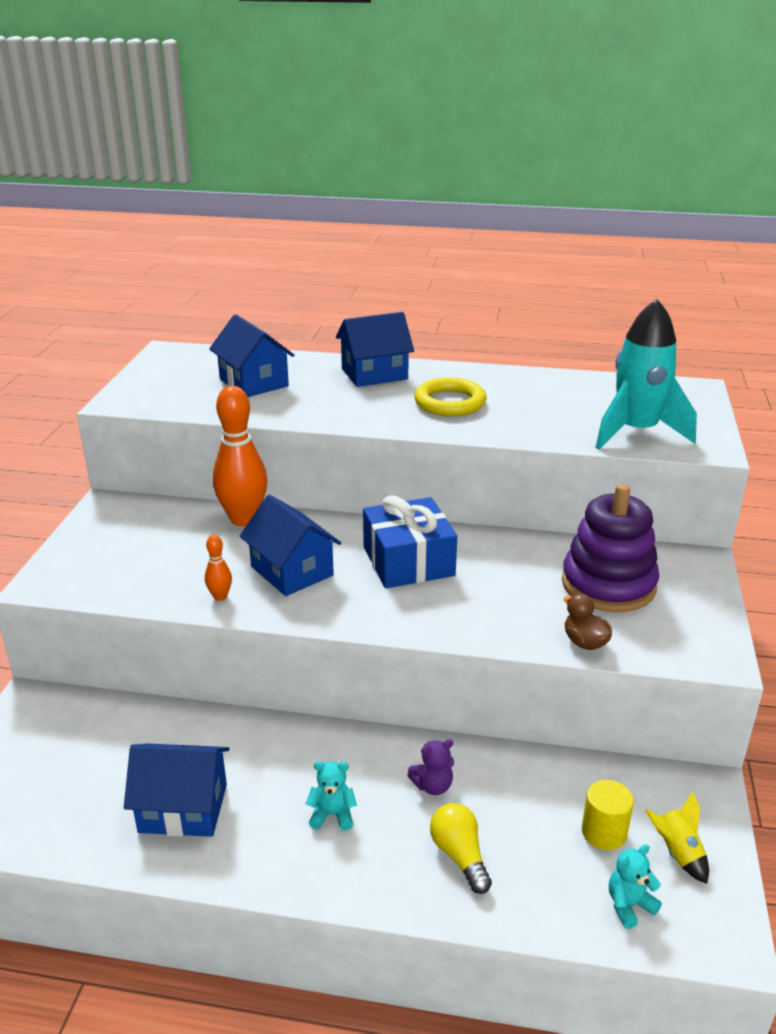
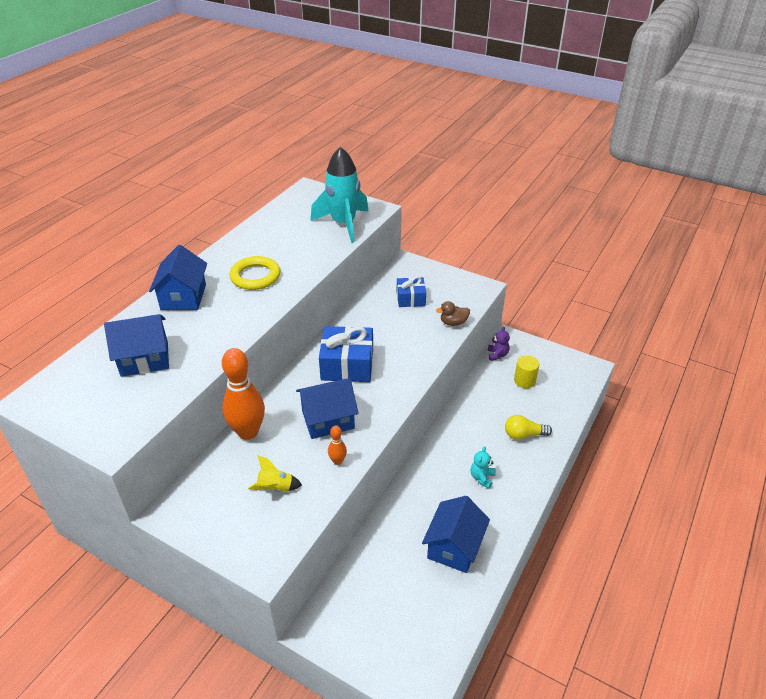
camera: 70 degrees left, 10 degrees up
(433, 786) = (475, 431): purple teddy bear -> purple teddy bear (497, 355)
(608, 584) = (410, 298): purple stacking toy -> blue gift
(629, 905) = (566, 388): turquoise teddy bear -> none
(677, 852) = (542, 362): yellow rocket -> yellow rocket (275, 488)

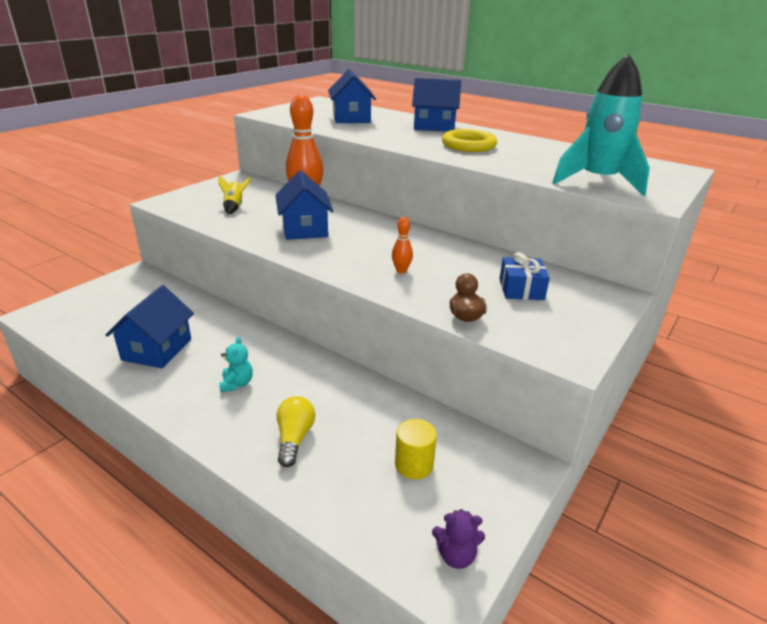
camera: 95 degrees right, 10 degrees down
(337, 461) = (247, 230): orange bowling pin -> orange bowling pin (401, 271)
(347, 365) = (385, 241): blue gift -> none
(454, 546) = (157, 349): blue house -> blue house turned 75 degrees clockwise
(482, 478) = (237, 384): turquoise teddy bear -> turquoise teddy bear turned 60 degrees clockwise
(497, 355) = (481, 442): purple teddy bear -> purple teddy bear (456, 555)

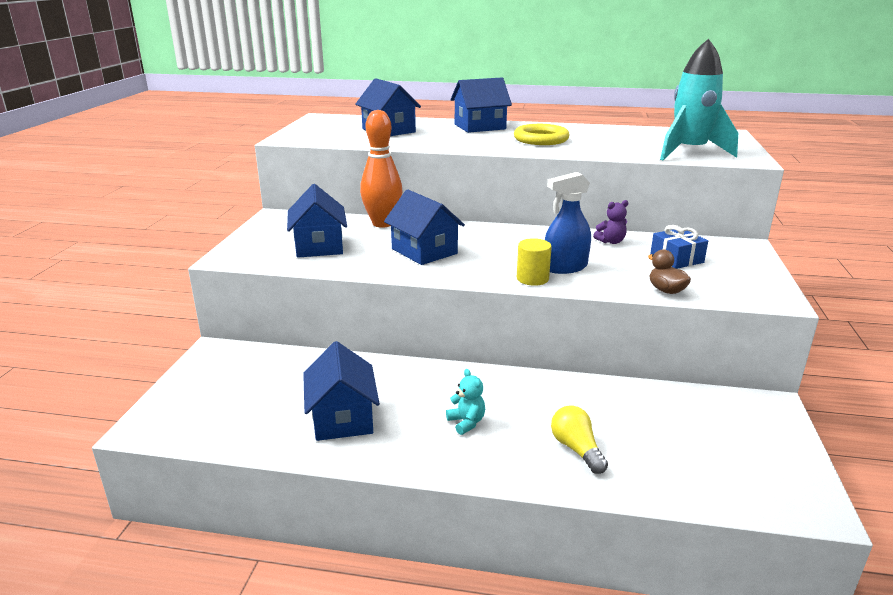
camera: 25 degrees left, 5 degrees down
(234, 207) = (319, 246): yellow rocket -> blue house
(401, 271) = (565, 267): orange bowling pin -> blue spray bottle
(414, 465) = (694, 434): yellow cylinder -> yellow cylinder (532, 279)
(456, 555) = (797, 485): purple teddy bear -> purple teddy bear (611, 241)

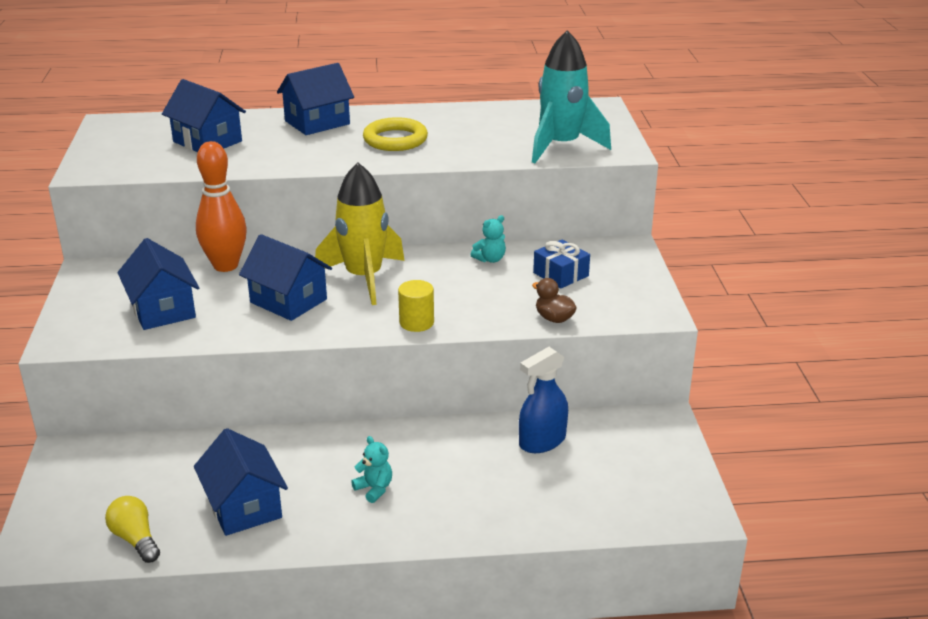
camera: 15 degrees left, 5 degrees up
(494, 243) = (364, 278): none -> yellow rocket
(565, 267) = (447, 302): blue spray bottle -> blue spray bottle (542, 441)
(576, 449) = (487, 497): yellow light bulb -> yellow light bulb (135, 539)
(611, 241) = (490, 259): purple teddy bear -> turquoise teddy bear

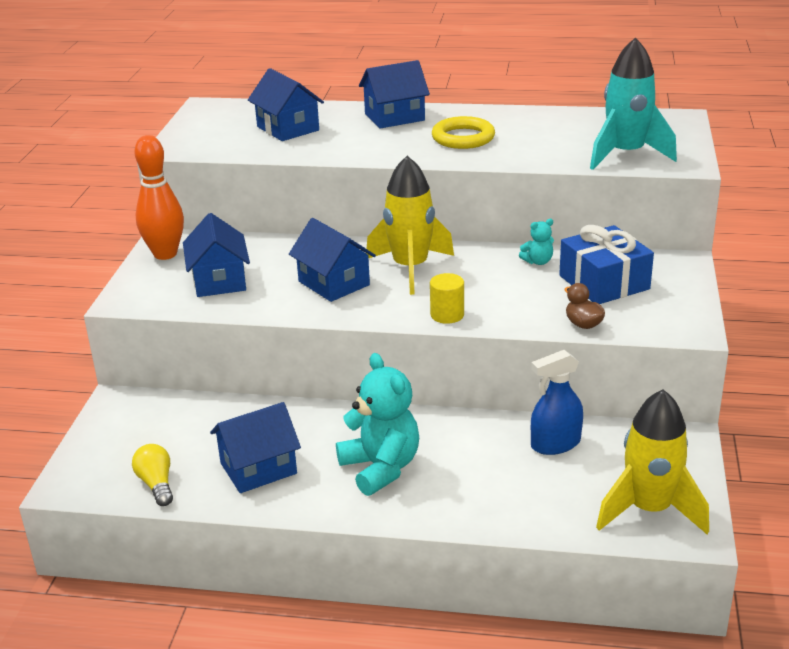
camera: 15 degrees right, 0 degrees up
(225, 266) = (287, 246): orange bowling pin -> orange bowling pin (165, 254)
(244, 506) = (258, 468): blue house -> blue house turned 75 degrees clockwise
(374, 489) = (381, 468): turquoise teddy bear -> turquoise teddy bear, size x2.18
(561, 274) = (604, 282): blue gift -> blue gift, size x1.64
(650, 496) = (649, 510): none -> yellow rocket

